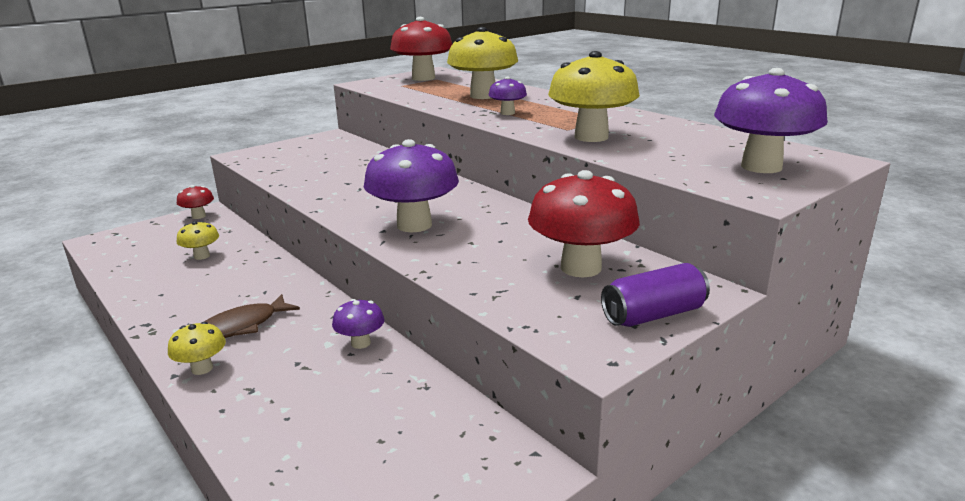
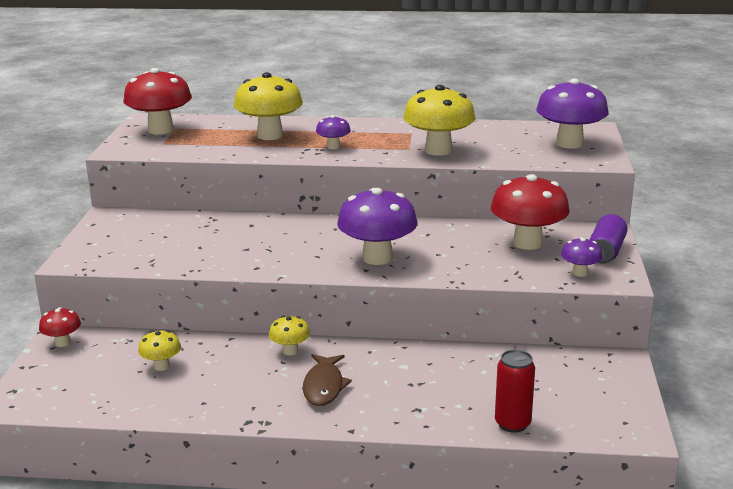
camera: 45 degrees left, 0 degrees up
(202, 368) = (360, 418): yellow mushroom -> yellow mushroom (290, 351)
(280, 462) = (512, 424): none -> red can
(360, 343) = (422, 355): purple mushroom -> purple mushroom (580, 273)

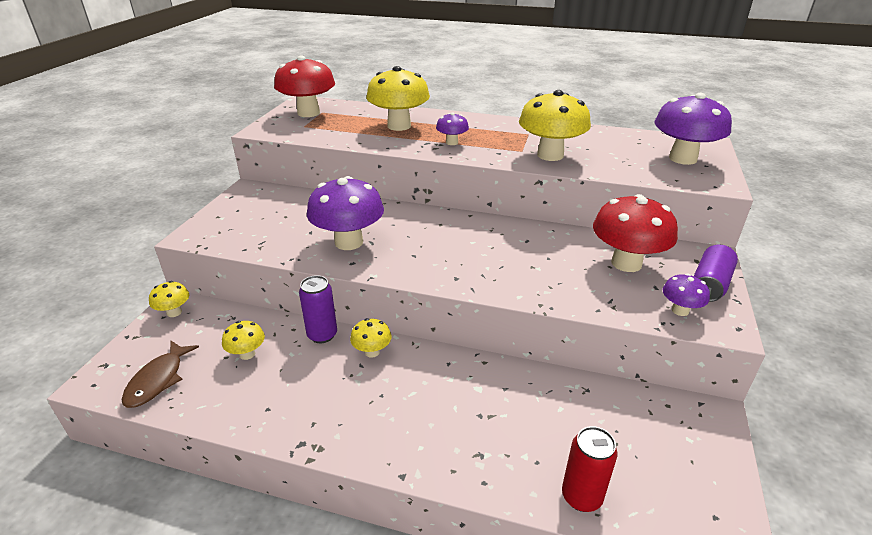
camera: 10 degrees right, 10 degrees up
(62, 343) = (174, 312): red mushroom -> yellow mushroom
(233, 344) = (322, 335): none -> purple can
(324, 386) = (391, 405): brown fish -> brown fish (158, 380)
(377, 258) = (471, 264): purple mushroom -> purple mushroom (349, 242)

